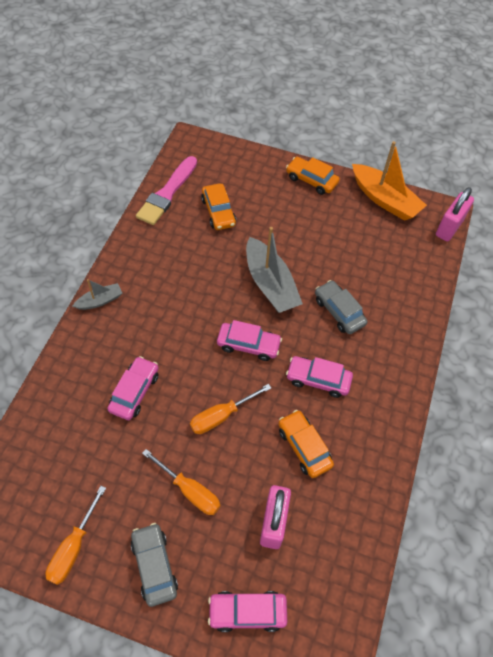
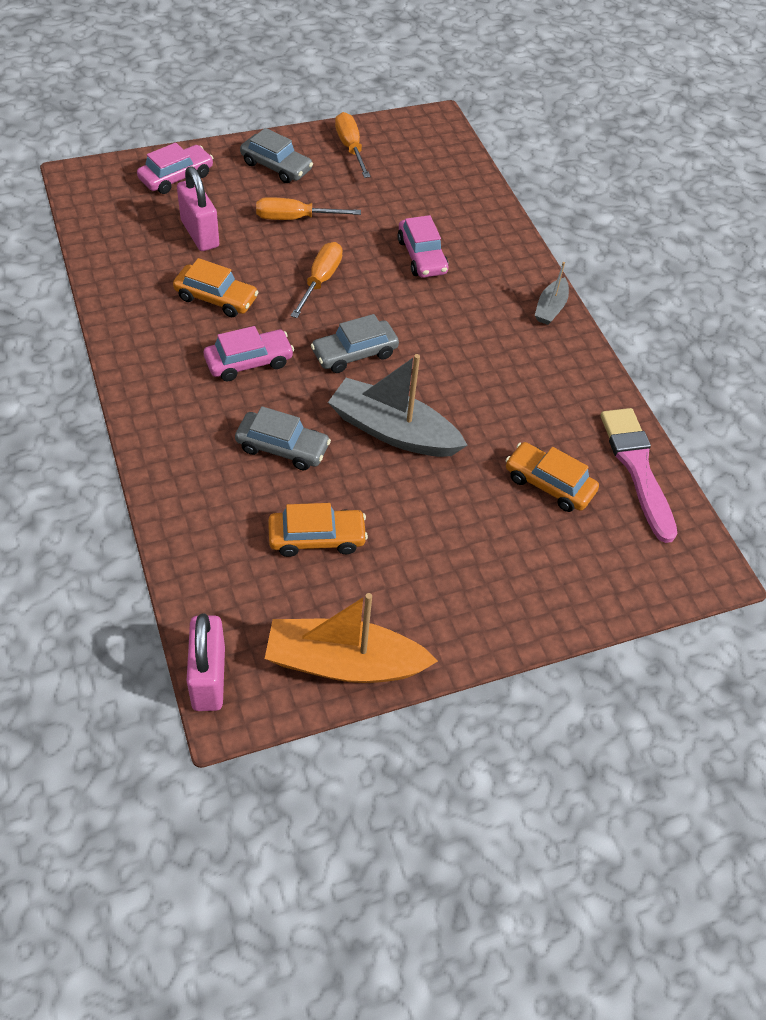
camera: 140 degrees right, 5 degrees down
(248, 345) = (354, 353): pink car -> grey car
(311, 180) = (480, 622): orange car -> orange car (317, 538)

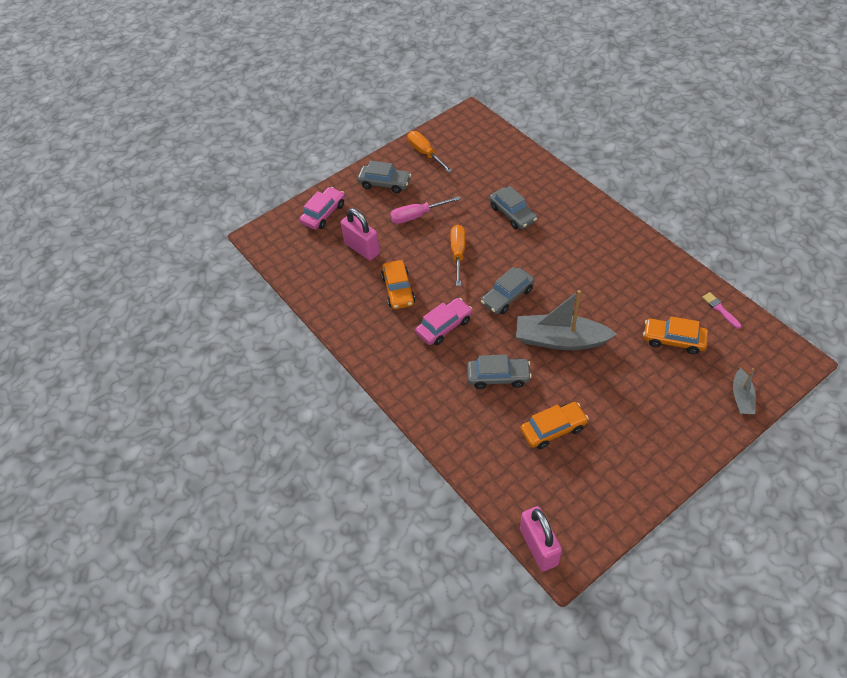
camera: 10 degrees left, 0 degrees up
(216, 298) = (398, 290): orange car -> orange car turned 75 degrees clockwise
(294, 218) = (417, 216): orange screwdriver -> pink screwdriver
(344, 663) = (615, 504): orange boat -> none
(422, 256) = (512, 214): pink car -> grey car
(550, 308) = (611, 221): grey boat -> grey boat (741, 397)
(637, 468) = (720, 309): pink brush -> pink brush, size x0.45

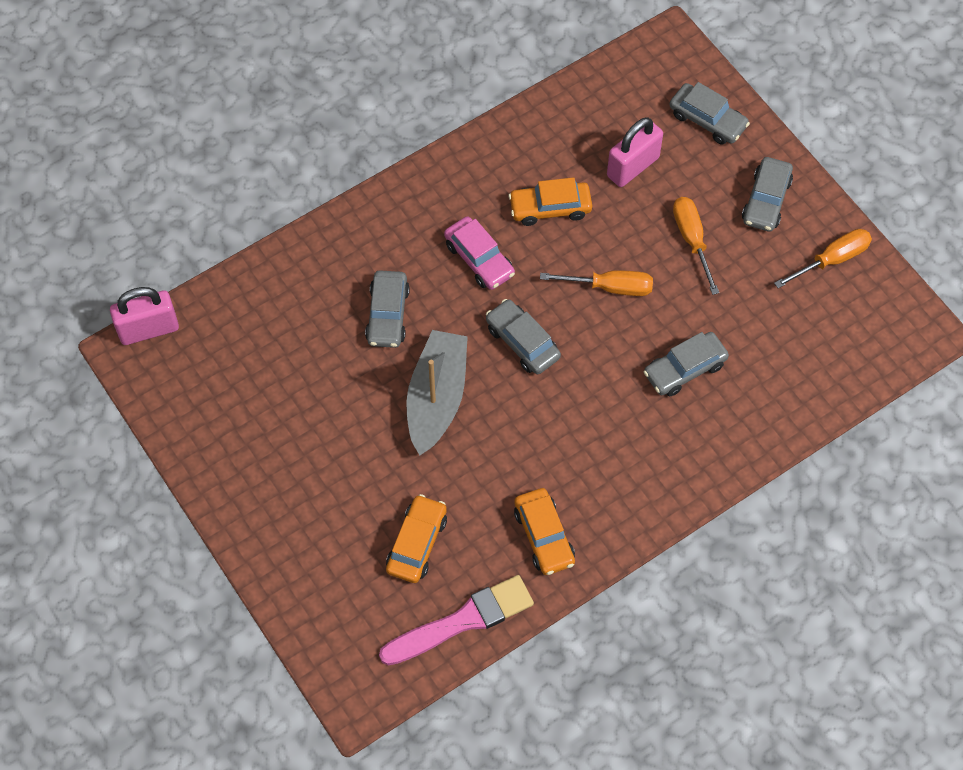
camera: 90 degrees right, 10 degrees up
(323, 213) = (707, 120): pink car -> grey car
(417, 216) = (692, 240): pink screwdriver -> orange screwdriver
(553, 429) = (299, 368): orange car -> orange car (544, 536)
(720, 309) = (462, 621): pink brush -> pink brush, size x2.20
(741, 397) = (310, 607): grey boat -> none

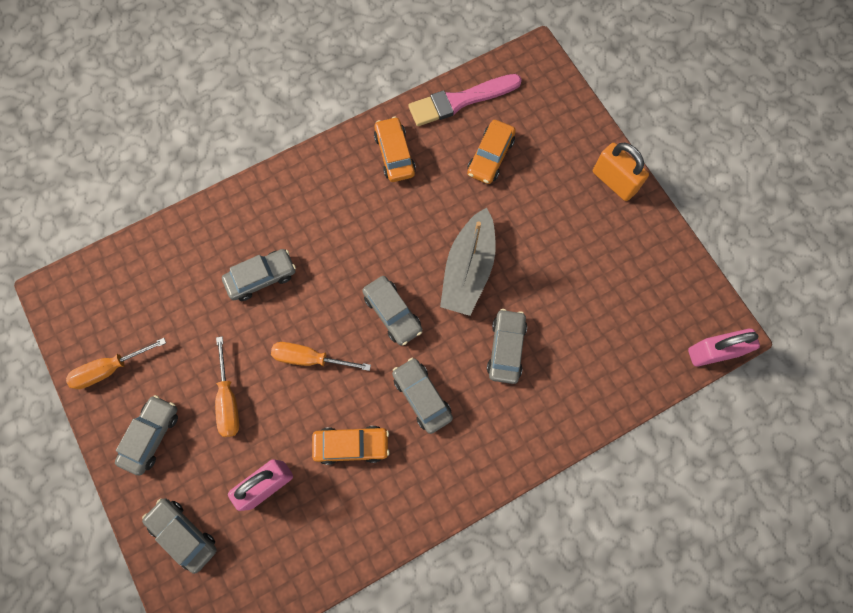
camera: 175 degrees left, 10 degrees up
(254, 523) = (614, 181): none -> orange padlock
(479, 259) = (422, 397): pink car -> grey car

